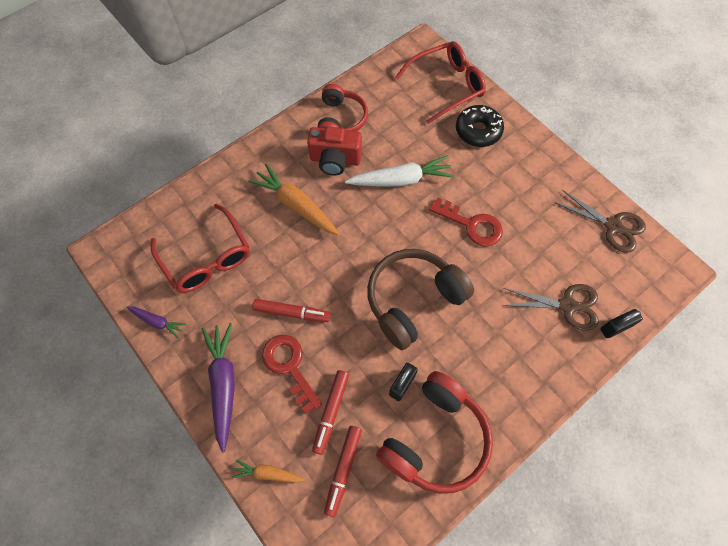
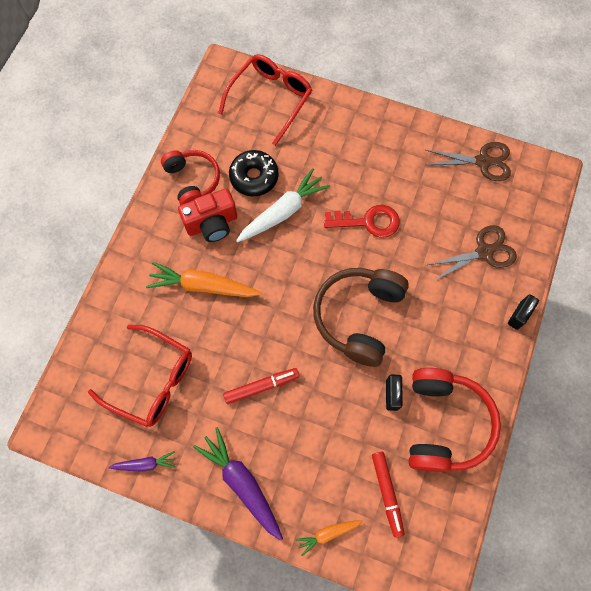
camera: 30 degrees left, 5 degrees up
(289, 366) = (289, 434): red key -> none
(331, 412) = (348, 452): red marker -> none
(478, 131) = (323, 130): black donut -> black donut (254, 177)
(615, 327) = (530, 249): black padlock -> black padlock (518, 315)

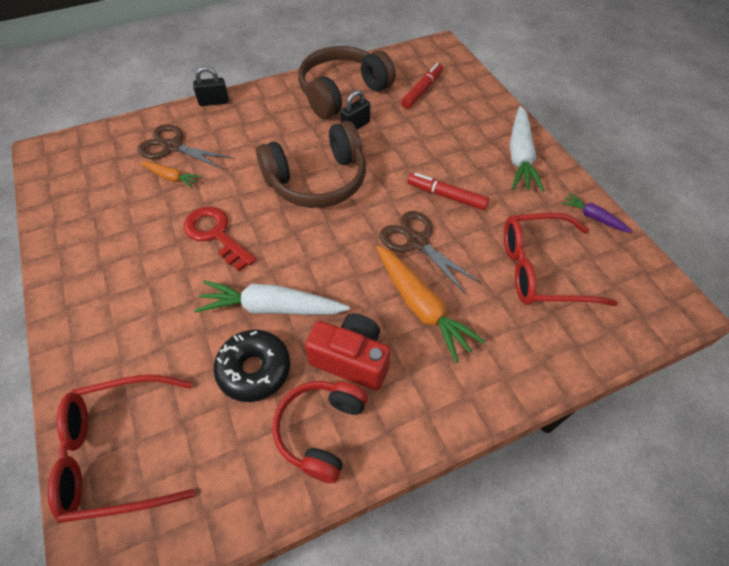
camera: 135 degrees left, 15 degrees down
(151, 380) = (542, 269): red glasses -> red glasses turned 75 degrees counterclockwise
(242, 483) = (520, 156): purple carrot -> white carrot
(328, 534) = (483, 99): orange carrot -> orange carrot (171, 177)
(444, 423) = (342, 92): red headphones -> brown headphones
(483, 161) = (66, 199): brown scissors -> brown scissors (417, 242)

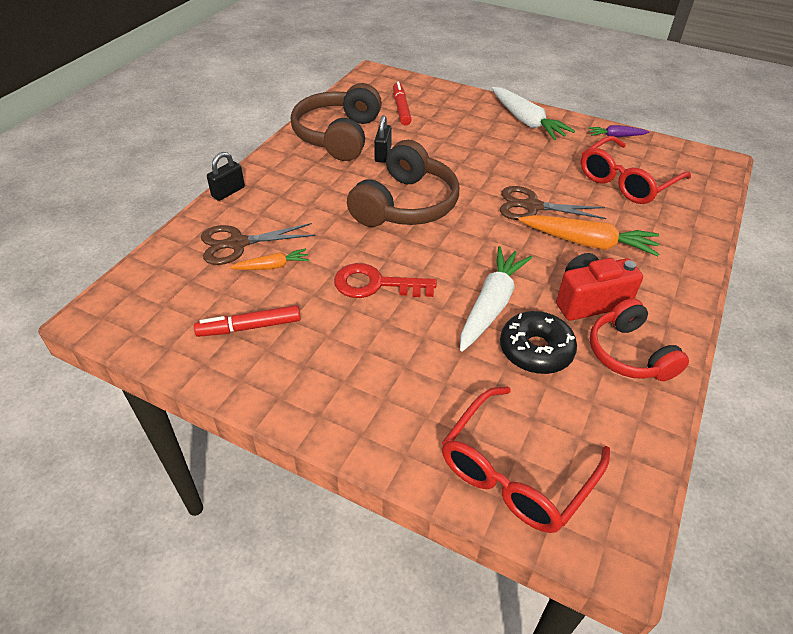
camera: 40 degrees left, 10 degrees down
(272, 307) = (491, 305): white carrot -> white carrot turned 150 degrees clockwise
(446, 196) = (512, 168): red marker -> red marker (249, 327)

